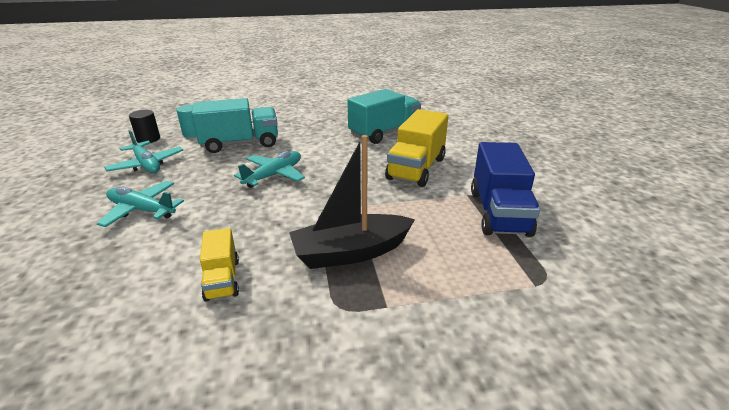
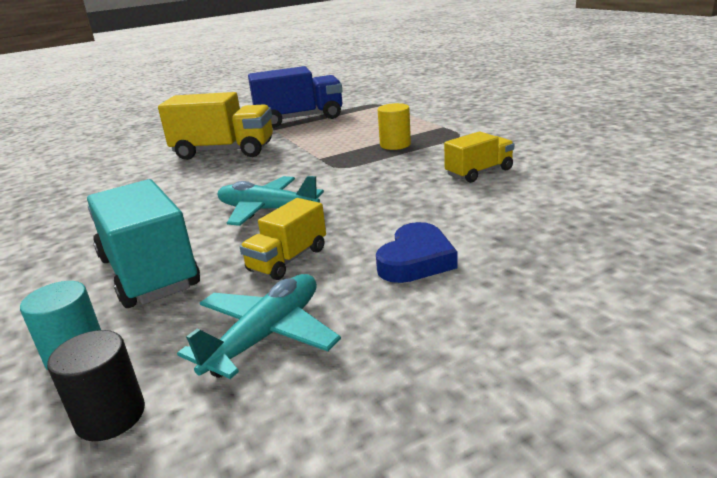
camera: 105 degrees left, 5 degrees down
(142, 210) = (416, 260): turquoise plane -> blue heart
(201, 175) = (288, 259): none -> yellow truck
(350, 252) = (395, 145): black boat -> yellow cylinder
(384, 133) = (111, 182): turquoise truck -> none

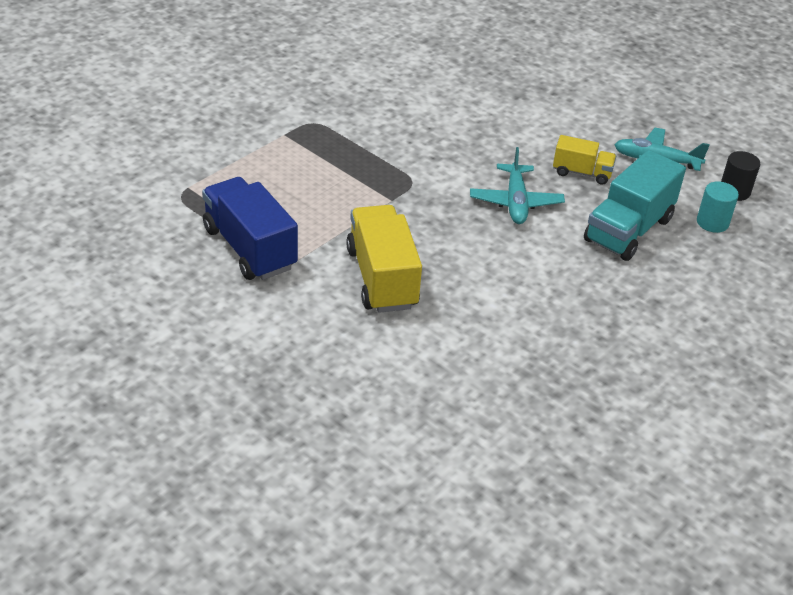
camera: 115 degrees left, 15 degrees up
(395, 145) = (346, 157): yellow cylinder -> none
(416, 260) = (558, 123): blue heart -> none
(479, 172) = (410, 108): yellow truck -> none

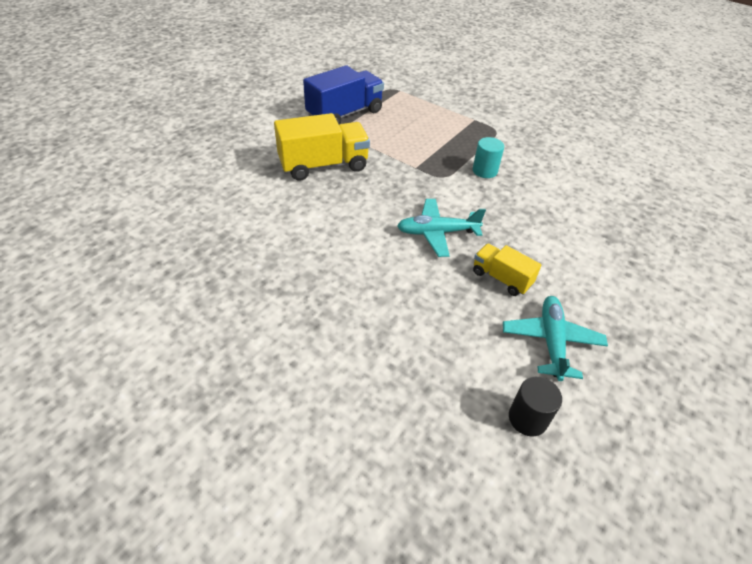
camera: 85 degrees right, 5 degrees up
(582, 173) = (501, 278): yellow truck -> yellow truck turned 120 degrees clockwise
(628, 230) = (420, 310): turquoise truck -> none
(712, 222) = (456, 387): turquoise cylinder -> turquoise cylinder (484, 171)

